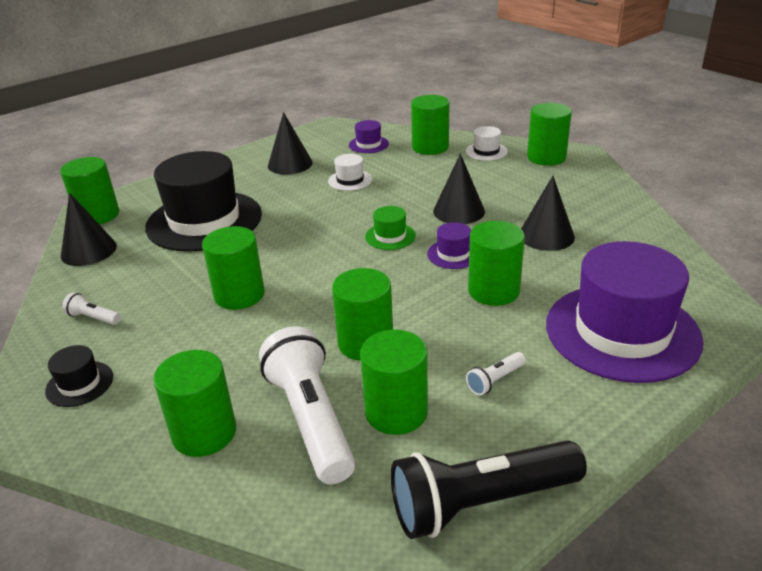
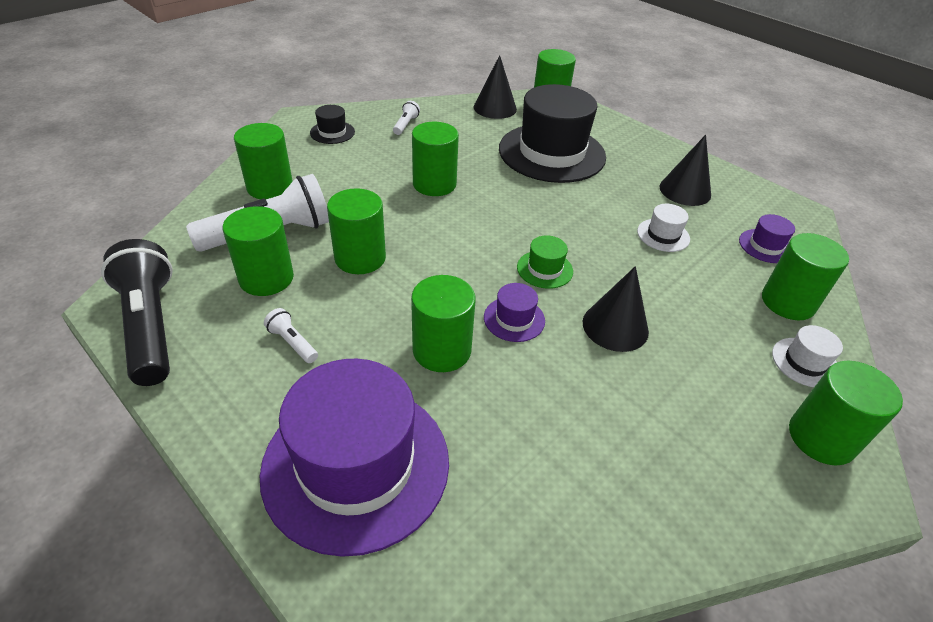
camera: 80 degrees right, 10 degrees up
(546, 235) = (571, 412): black cone -> none

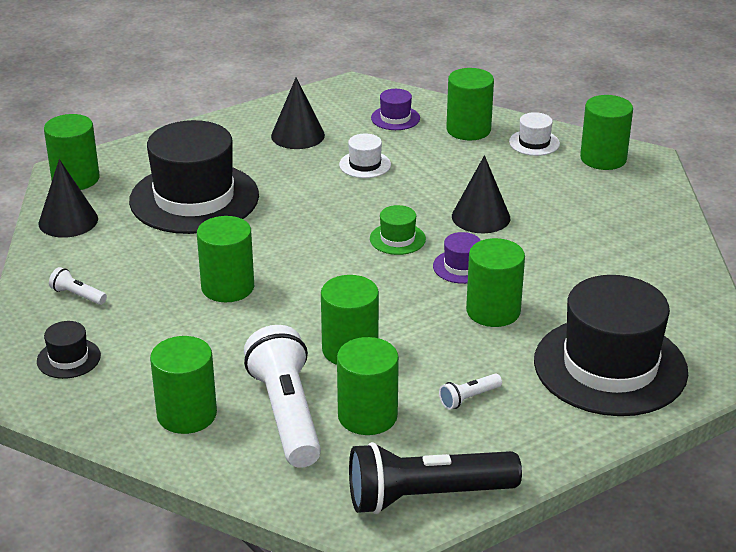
camera: 75 degrees left, 10 degrees down
(356, 465) = (610, 366): purple hat -> black hat

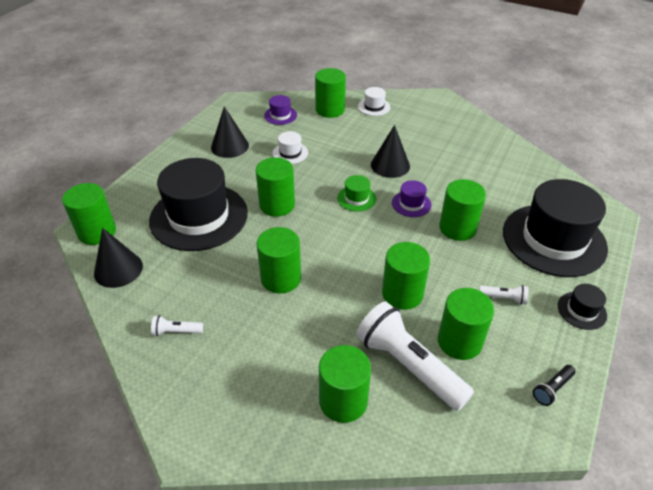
camera: 30 degrees left, 10 degrees up
(68, 358) = (214, 393): black hat -> black hat (581, 310)
(426, 496) = (552, 389): black flashlight -> black flashlight, size x0.42
(468, 398) = (503, 298): white flashlight -> white flashlight turned 105 degrees counterclockwise
(603, 158) = (419, 105): green cylinder -> green cylinder (277, 205)

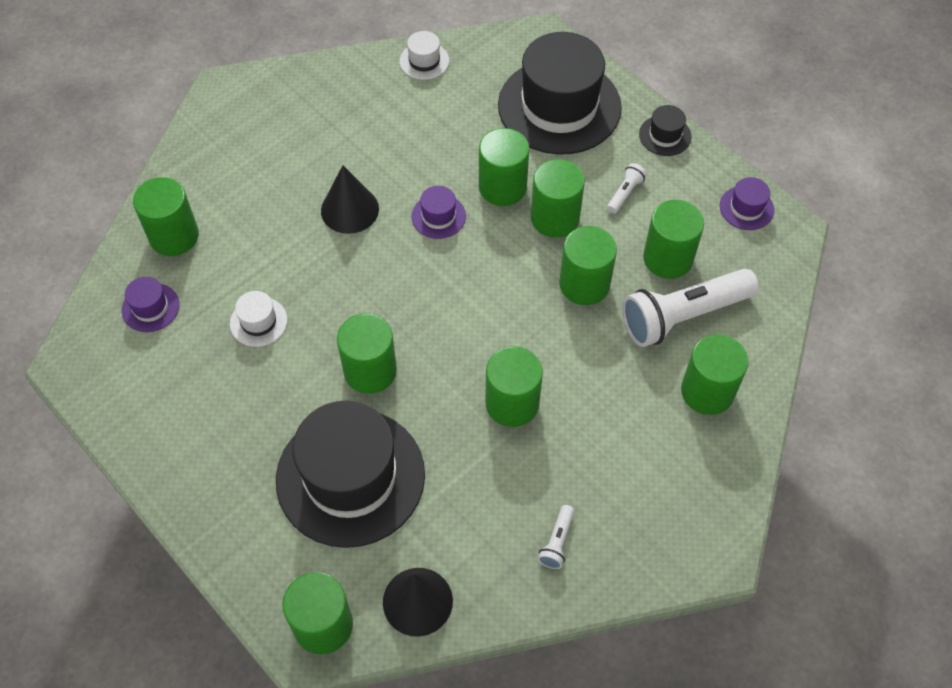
camera: 70 degrees left, 15 degrees up
(229, 146) = (197, 400): black cone -> none
(356, 198) = (400, 272): green hat -> none
(374, 107) = (199, 177): white hat -> white hat (424, 61)
(450, 262) = (555, 218): none -> green cylinder
(552, 389) = (746, 208): black flashlight -> purple hat

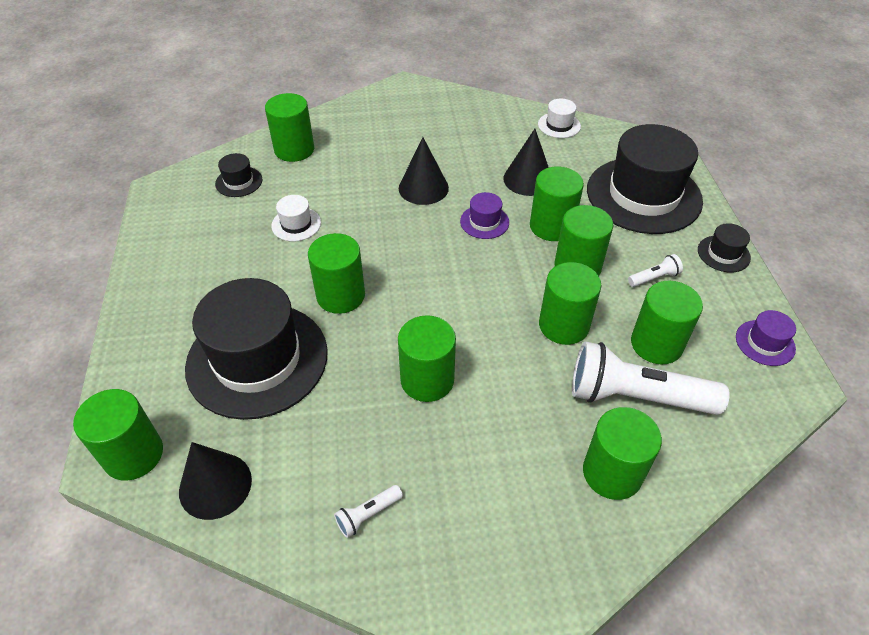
camera: 35 degrees right, 10 degrees down
(150, 307) = (239, 182): purple hat -> black hat
(442, 144) = (528, 179): none -> black cone

